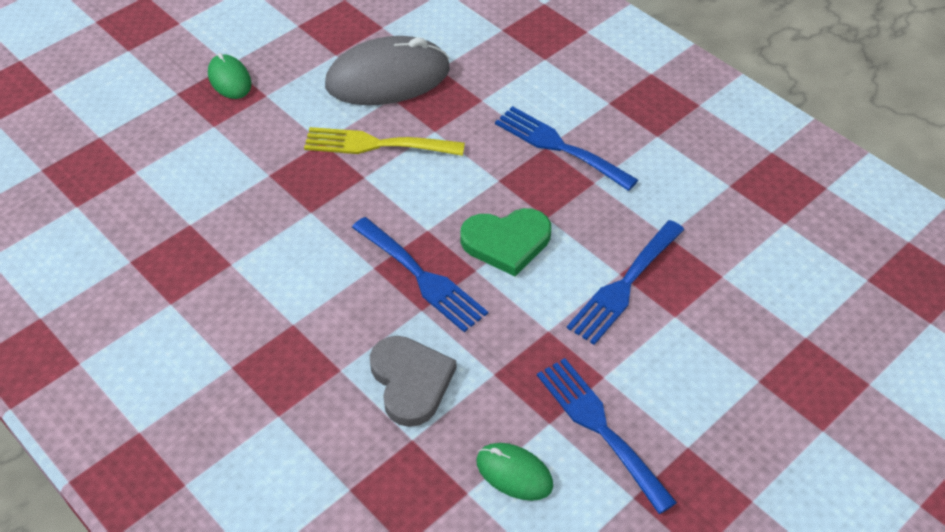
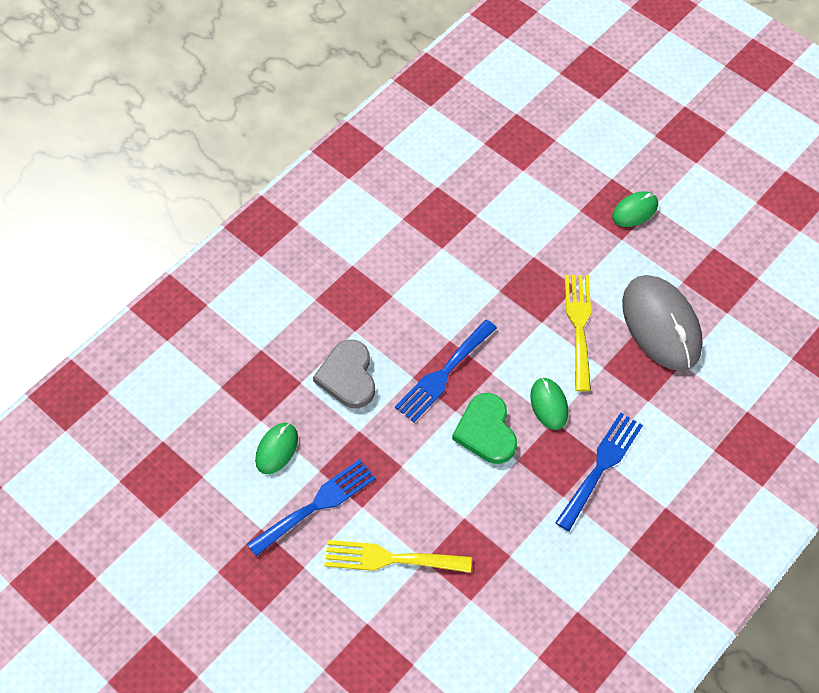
camera: 85 degrees right, 10 degrees up
(410, 382) = (348, 376): grey heart -> grey heart turned 105 degrees clockwise
(477, 182) = (549, 404): none -> green mouse
(624, 285) = (451, 521): blue fork -> none
(674, 351) = (390, 559): none -> yellow fork

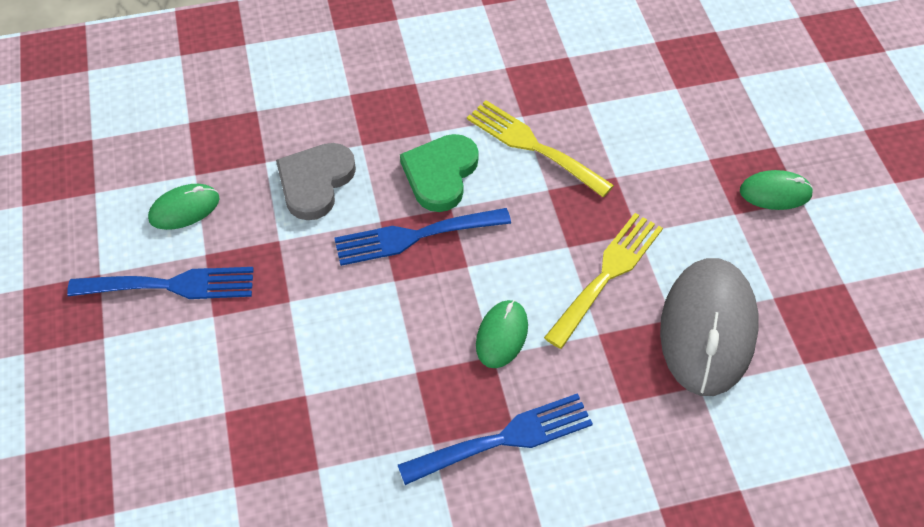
camera: 35 degrees right, 5 degrees down
(390, 559) = (192, 386): yellow fork -> yellow fork (533, 146)
(486, 431) = (408, 320): green heart -> green heart (440, 174)

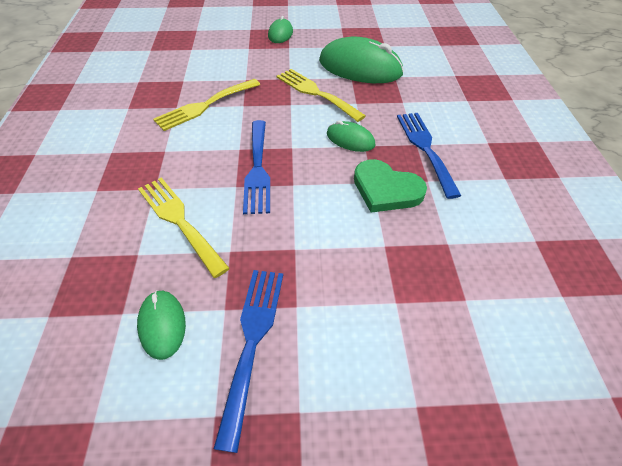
camera: 80 degrees left, 5 degrees down
(315, 182) = (179, 221): grey heart -> yellow fork
(440, 174) = (207, 149): green heart -> green heart (386, 189)
(708, 329) = (360, 67): grey mouse -> green mouse

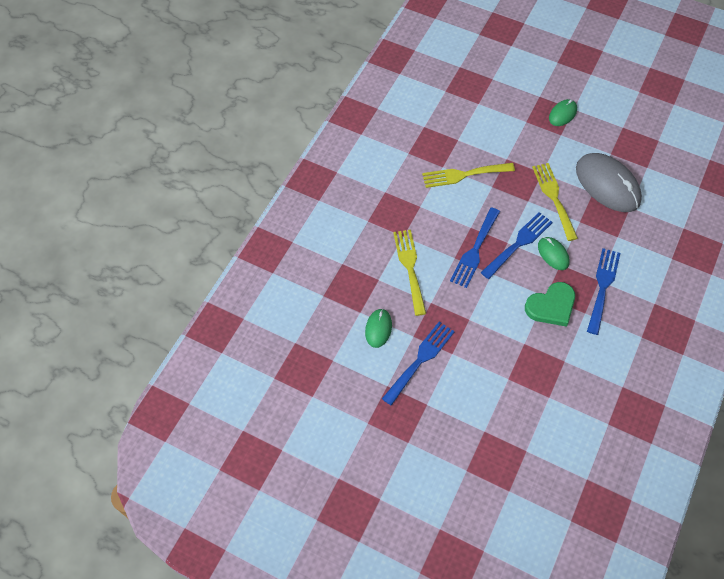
camera: 30 degrees right, 10 degrees up
(305, 143) = (518, 243): none -> blue fork
(360, 67) = (607, 185): green mouse -> grey mouse
(386, 189) = (551, 306): green heart -> green heart turned 90 degrees counterclockwise

